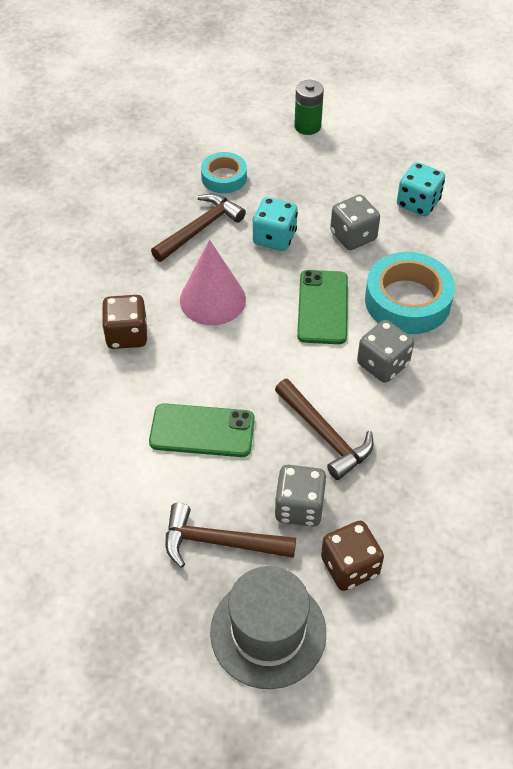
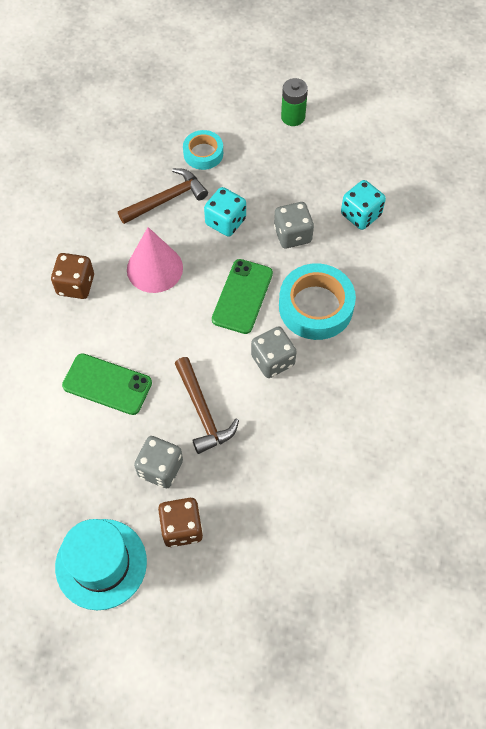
camera: 15 degrees right, 10 degrees up
(219, 542) = (89, 481): brown hammer -> none
(268, 632) = (101, 564): grey hat -> turquoise hat

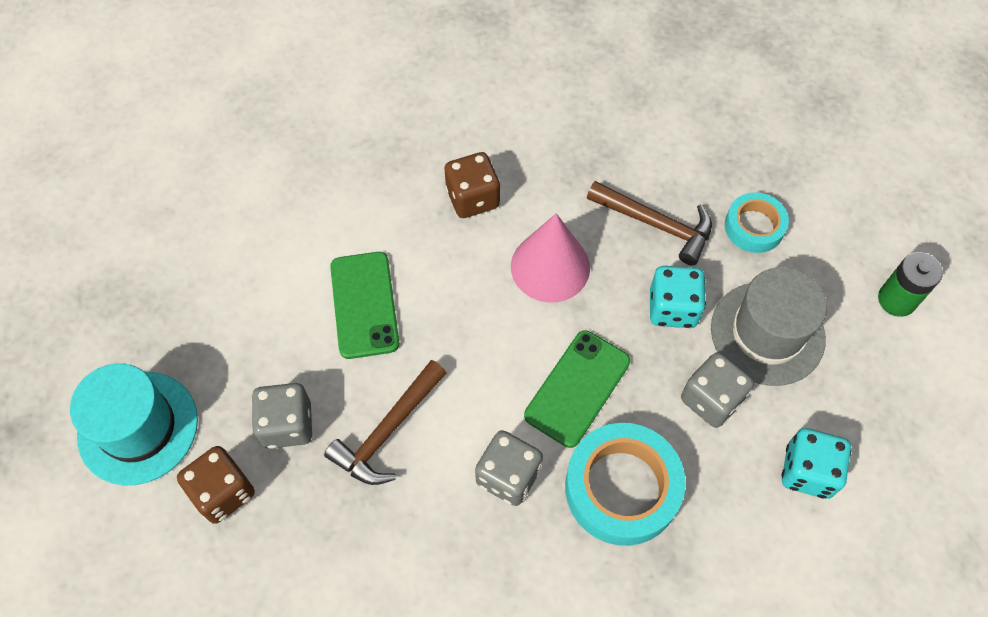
camera: 60 degrees right, 0 degrees up
(242, 296) = (577, 388): green phone -> green phone turned 45 degrees counterclockwise
(272, 186) = (767, 333): none -> grey hat

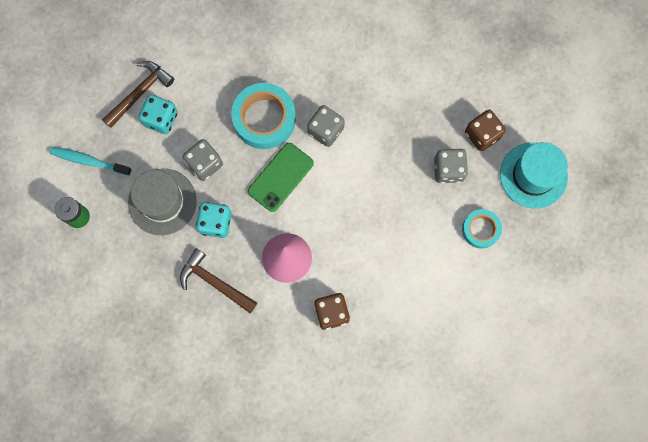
camera: 175 degrees left, 15 degrees up
(364, 305) = (403, 241): green phone -> none
(387, 431) = (391, 161): brown hammer -> brown hammer (140, 93)
(754, 227) = (152, 275): turquoise tape -> turquoise tape (480, 229)
(910, 388) = (89, 161): none -> turquoise toothbrush

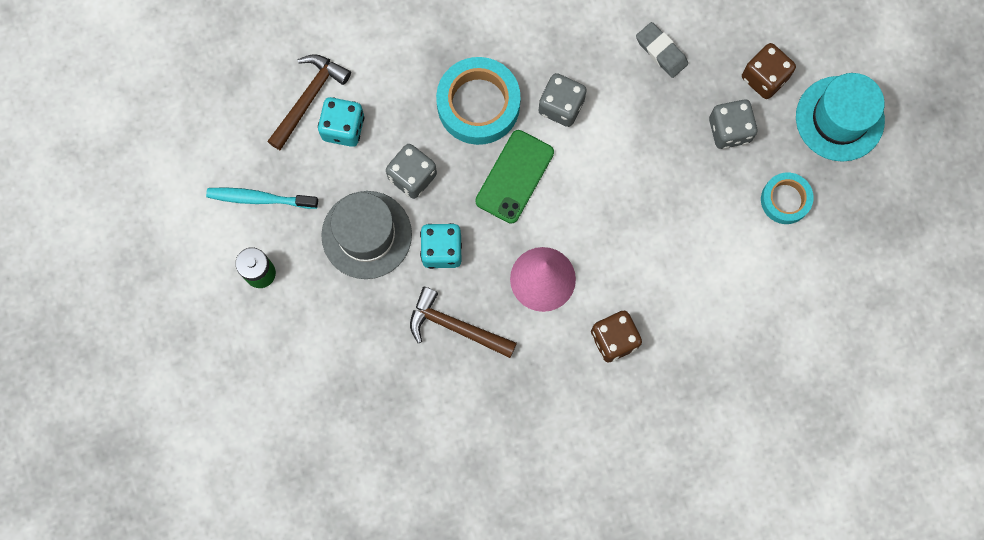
camera: 10 degrees left, 0 degrees up
(408, 102) = (661, 51): none -> grey eraser

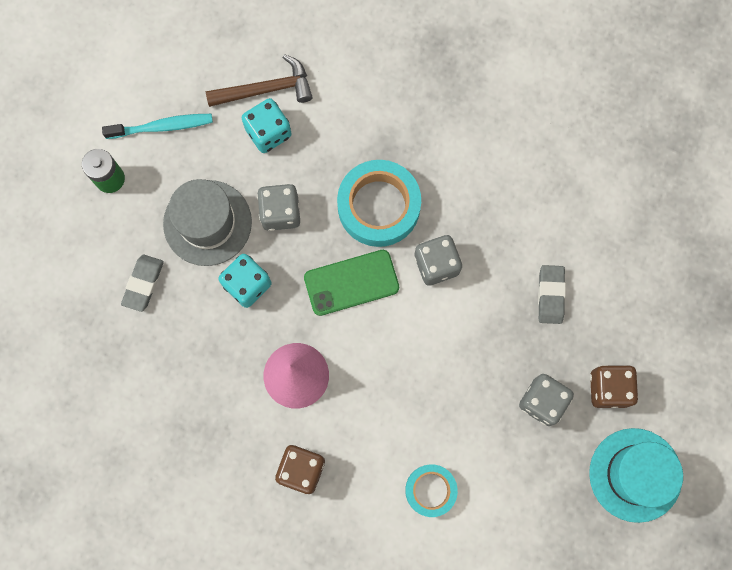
camera: 45 degrees right, 0 degrees up
(259, 198) = (162, 127): turquoise toothbrush -> turquoise toothbrush turned 120 degrees clockwise
(365, 323) = (143, 284): none -> grey eraser
(455, 326) = (201, 348): brown hammer -> none
(785, 200) = (531, 494): turquoise tape -> turquoise tape (430, 490)

